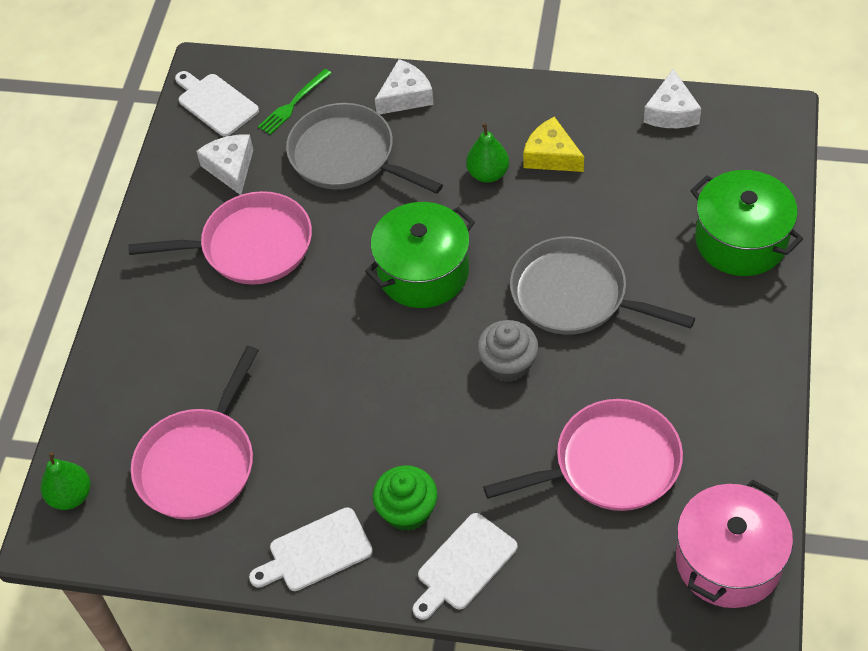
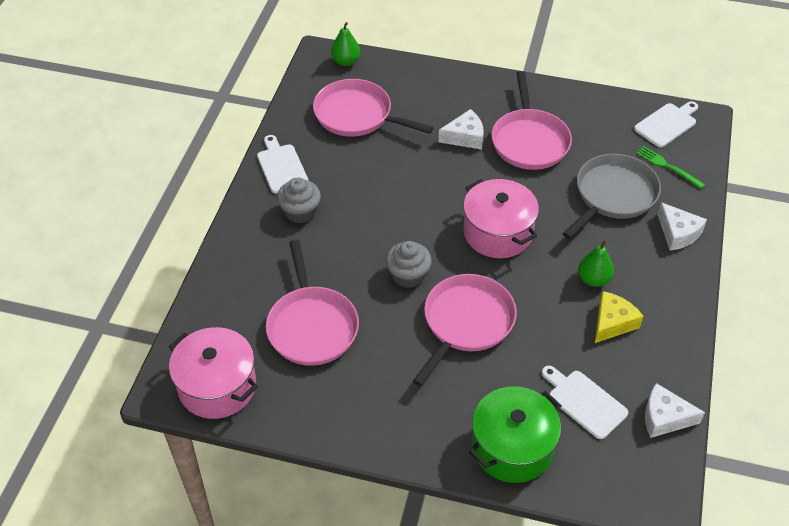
camera: 90 degrees right, 5 degrees down
(231, 168) = (603, 131): white cheese -> white cheese (465, 137)
(407, 510) = (300, 212): green cupcake -> grey cupcake
(423, 272) = (498, 233): green pot -> pink pot
(464, 565) = (253, 237): white cutting board -> white cutting board (584, 402)
(575, 295) = (466, 322): grey pan -> pink pan

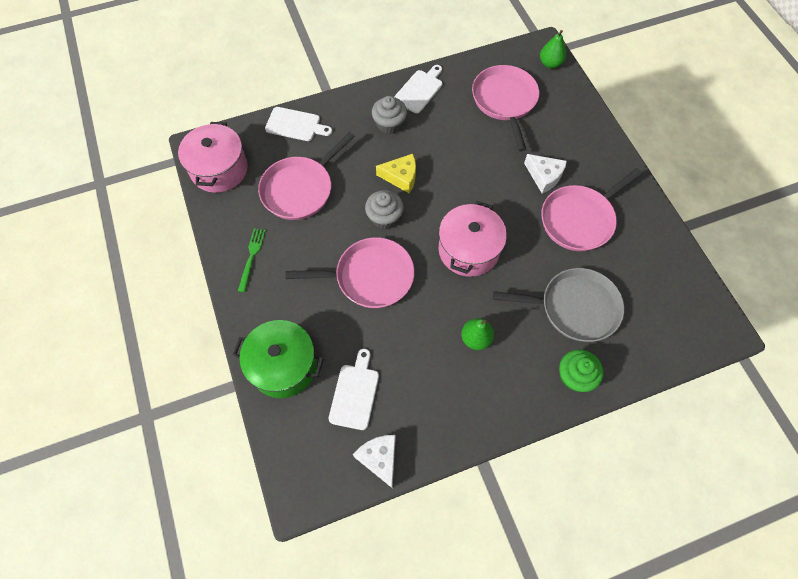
camera: 55 degrees right, 15 degrees up
(612, 323) = (443, 374): yellow cheese -> yellow cheese (401, 177)
(667, 124) = (692, 307): white cutting board -> white cutting board (295, 125)
(668, 166) = (643, 332): green fork -> green fork (251, 257)
(678, 233) = (574, 376): white cheese -> green cupcake

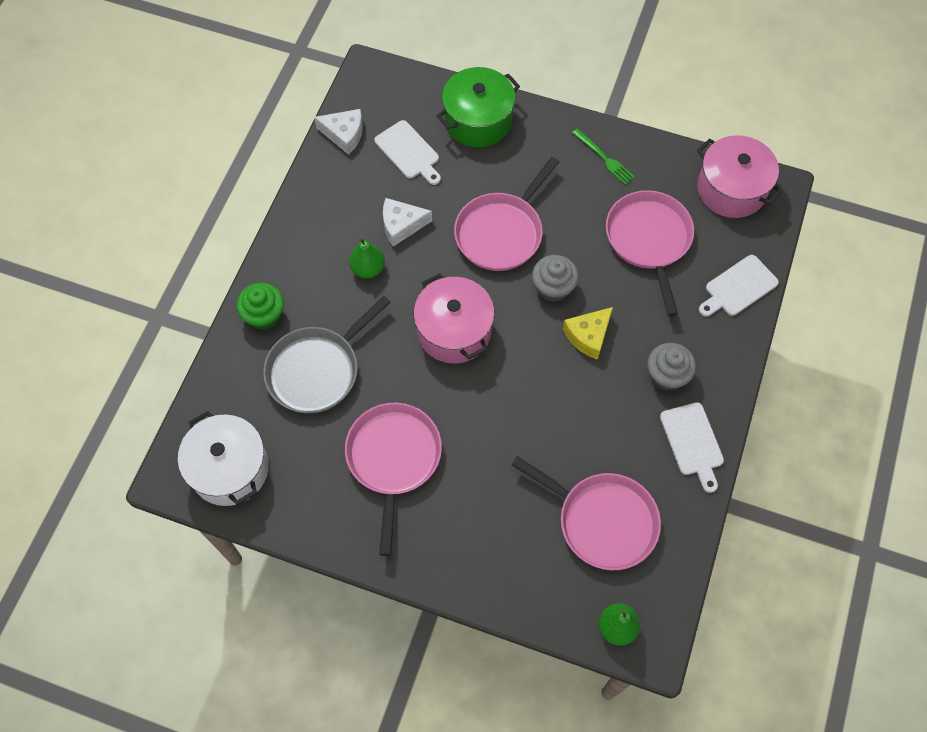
camera: 130 degrees right, 0 degrees up
(544, 176) = (470, 471): white cheese -> white cheese (401, 225)
(683, 302) = (230, 469): none -> white pot

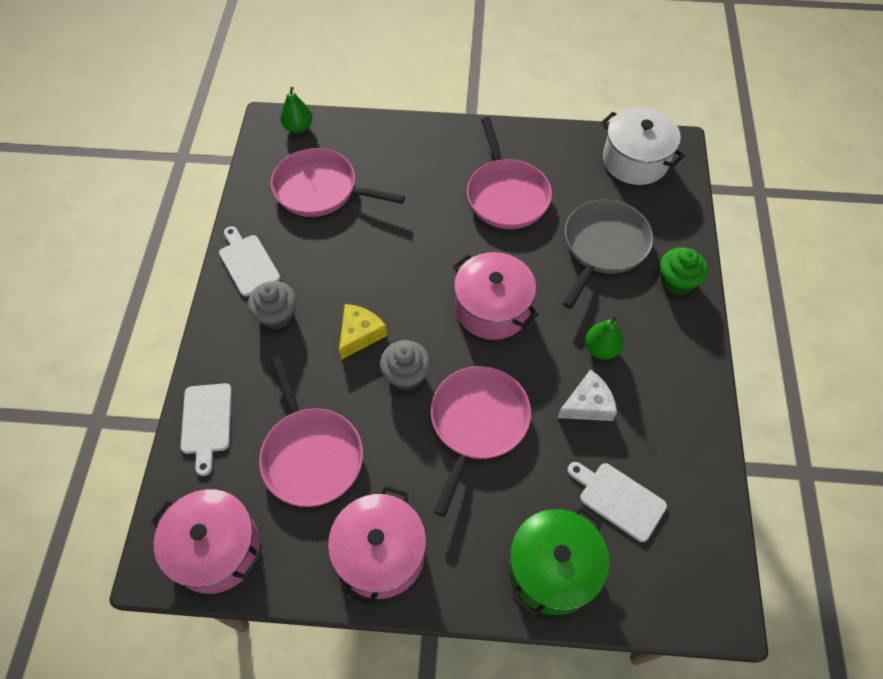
camera: 165 degrees right, 5 degrees down
(344, 134) = (704, 504): white cheese -> none
(604, 158) = (380, 554): green fork -> pink pot
(738, 287) = (206, 422): white cutting board -> white cutting board turned 135 degrees clockwise

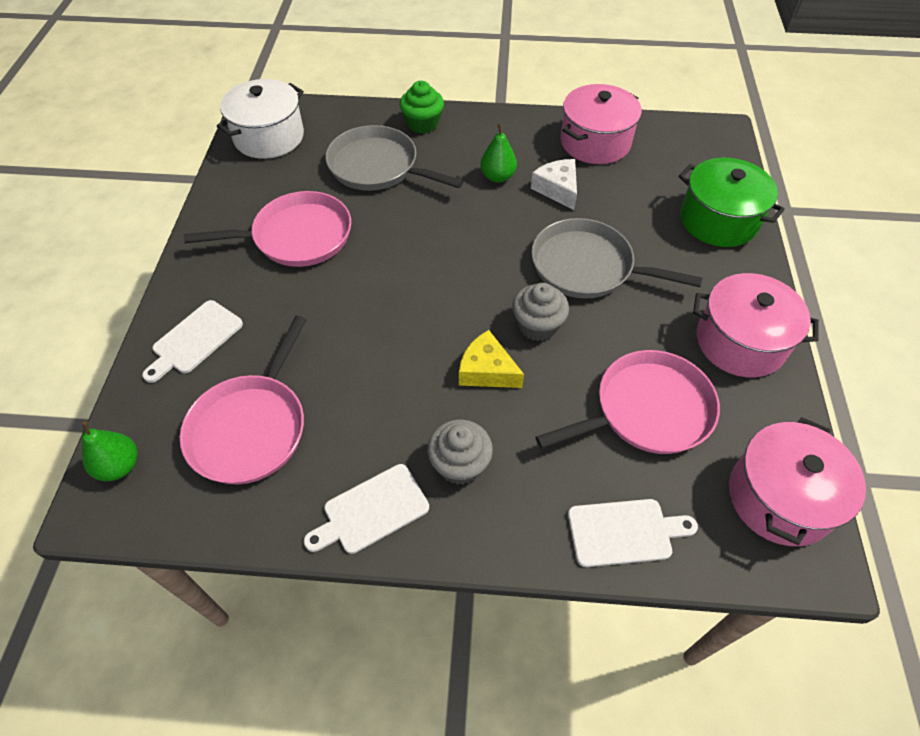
camera: 90 degrees left, 5 degrees down
(477, 423) = (587, 267): pink pan -> grey pan
(492, 308) = (451, 252): pink pot -> pink pot (595, 142)
(618, 499) = (645, 177): white cutting board -> white cutting board (195, 339)

